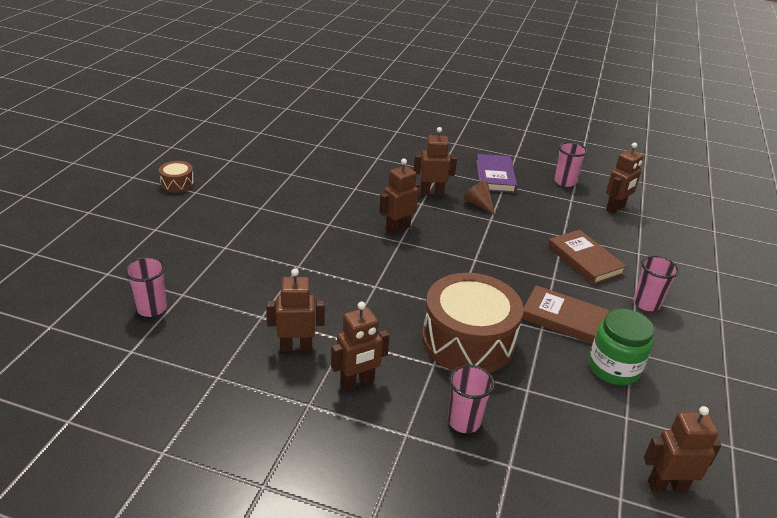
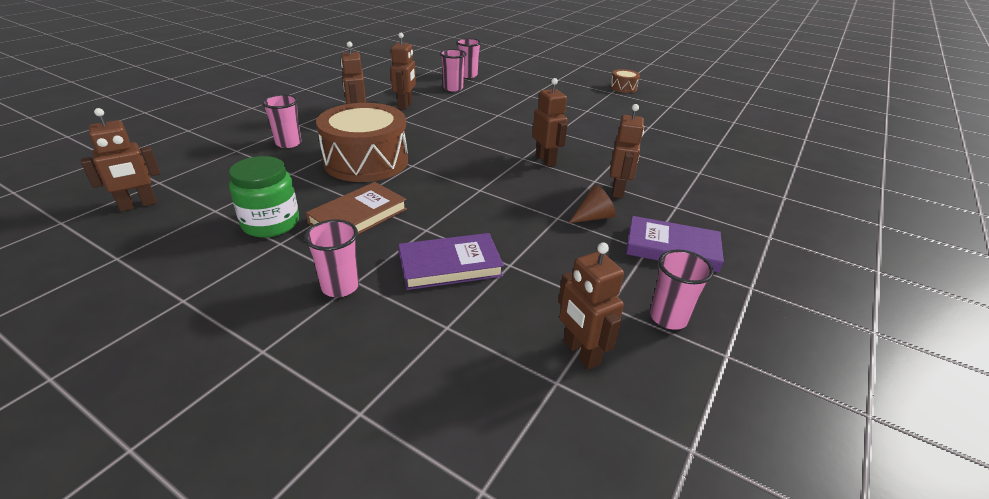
camera: 105 degrees right, 0 degrees up
(215, 314) = (453, 88): none -> pink cup
(584, 260) = (450, 265): brown book -> purple book
(667, 485) = (138, 205): brown robot -> brown robot turned 45 degrees clockwise

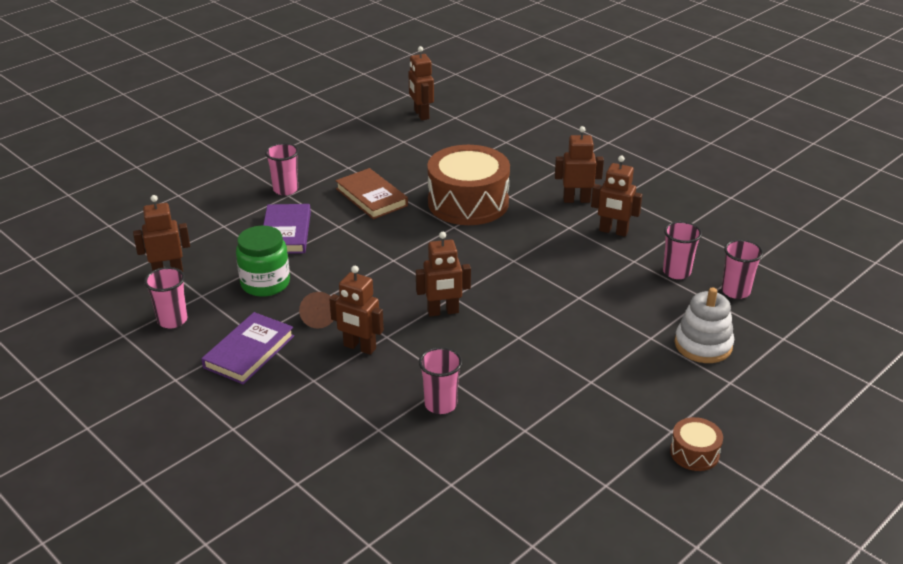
camera: 105 degrees right, 0 degrees up
(271, 223) = (375, 163): green jar -> green jar (265, 283)
(288, 143) = (516, 164): pink cup -> pink cup (440, 404)
(528, 84) = (703, 345): none -> white stacking toy

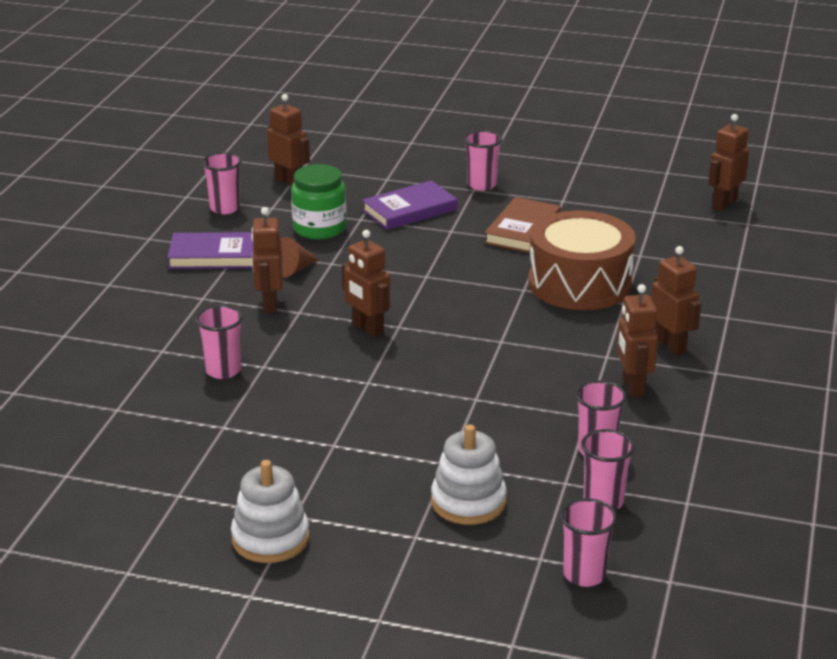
camera: 60 degrees right, 5 degrees down
(694, 453) = (270, 539): brown drum -> white stacking toy
(809, 327) = (584, 575): none -> pink cup

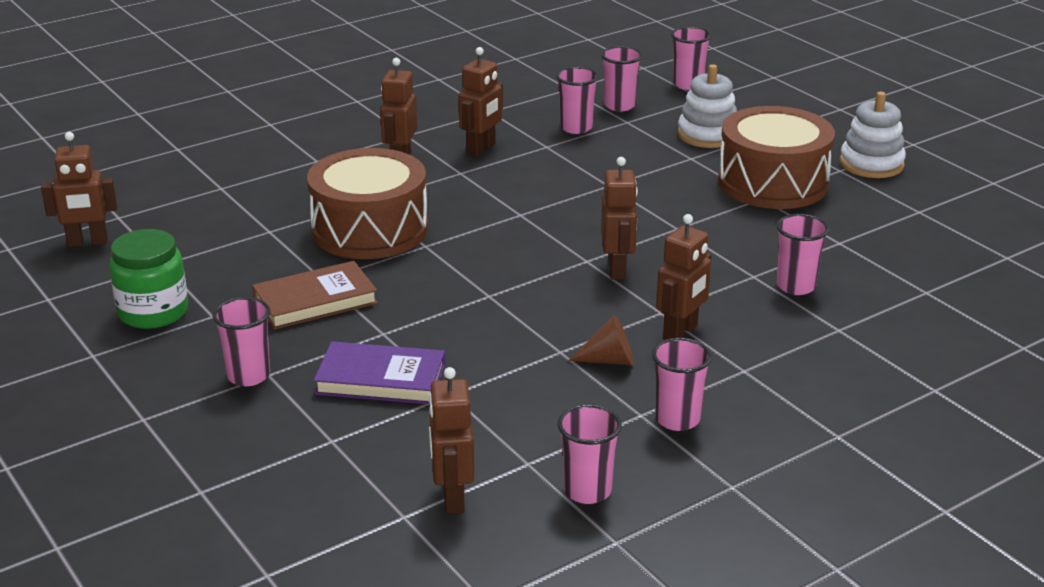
camera: 140 degrees left, 0 degrees up
(214, 256) = (677, 419): purple book -> pink cup
(319, 228) = (513, 402): green jar -> green jar (153, 312)
(341, 467) = (773, 183): none -> brown drum

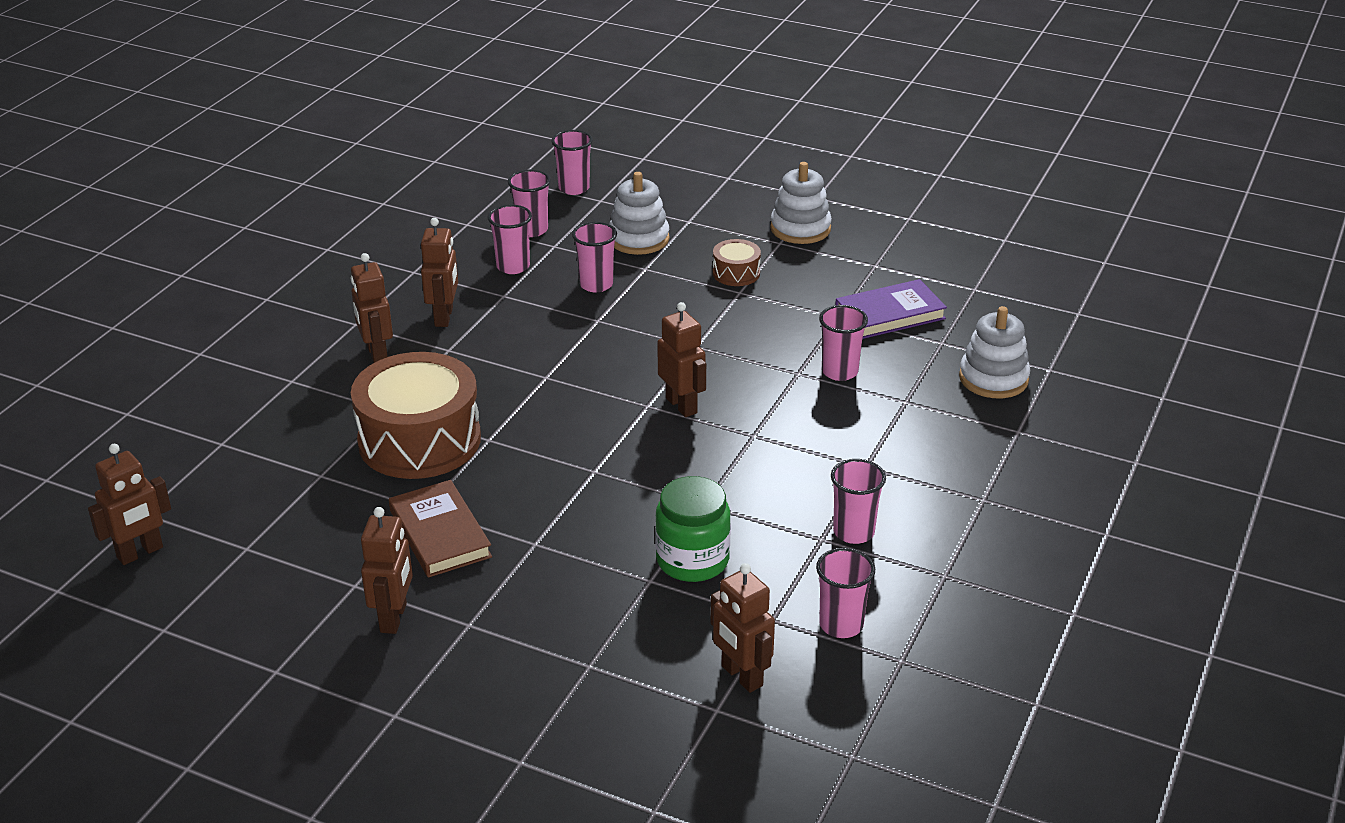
camera: 30 degrees left, 5 degrees up
(153, 312) = (291, 603): green jar -> green jar (692, 560)
(248, 376) = (452, 633): pink cup -> pink cup (596, 284)
(315, 301) = (440, 534): brown book -> brown book turned 60 degrees counterclockwise
(381, 379) = (576, 590): purple book -> purple book (890, 314)
(609, 360) = (753, 497): brown cone -> none
(681, 332) = (787, 449): brown robot -> brown robot (394, 618)
(773, 183) = (736, 273): brown drum -> brown drum, size x0.45
(952, 337) = (993, 379): none -> white stacking toy

